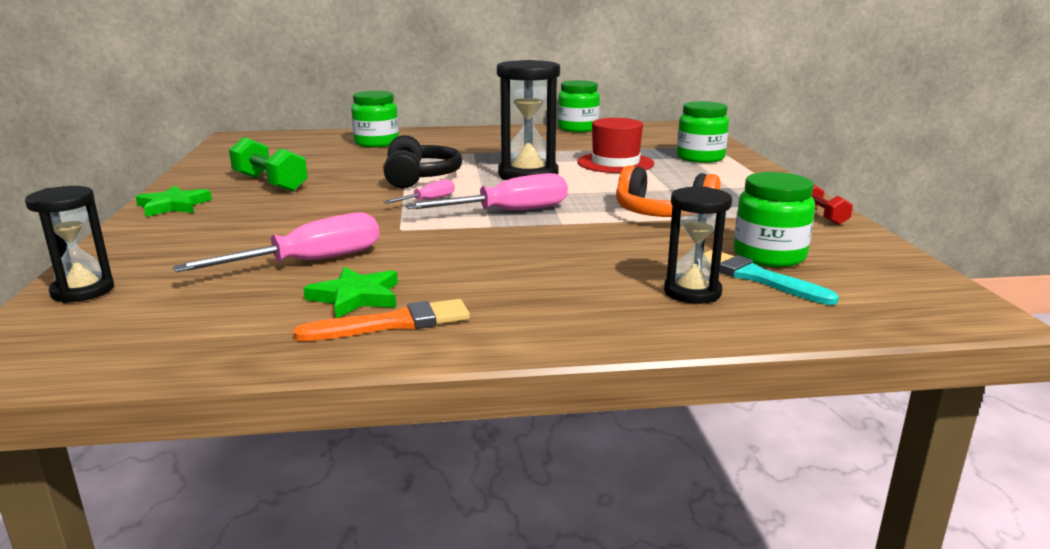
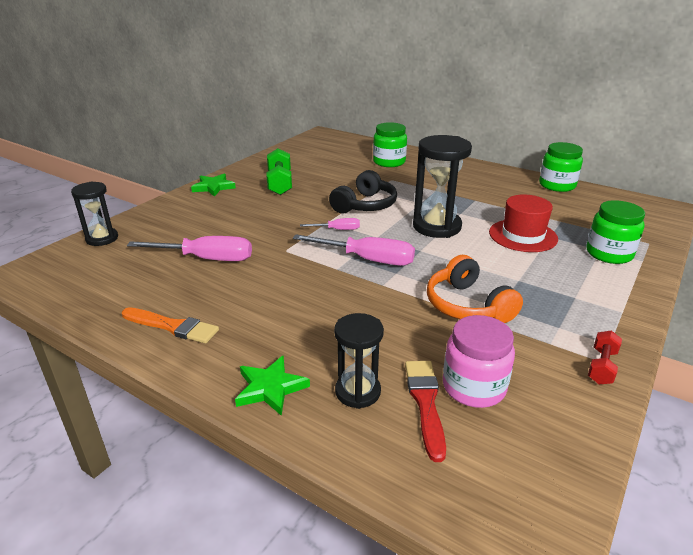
camera: 40 degrees right, 10 degrees up
(356, 297) = (187, 297): green star -> green star (270, 388)
(756, 277) = (425, 403): turquoise brush -> red brush
(769, 256) = (473, 387): green jar -> pink jar

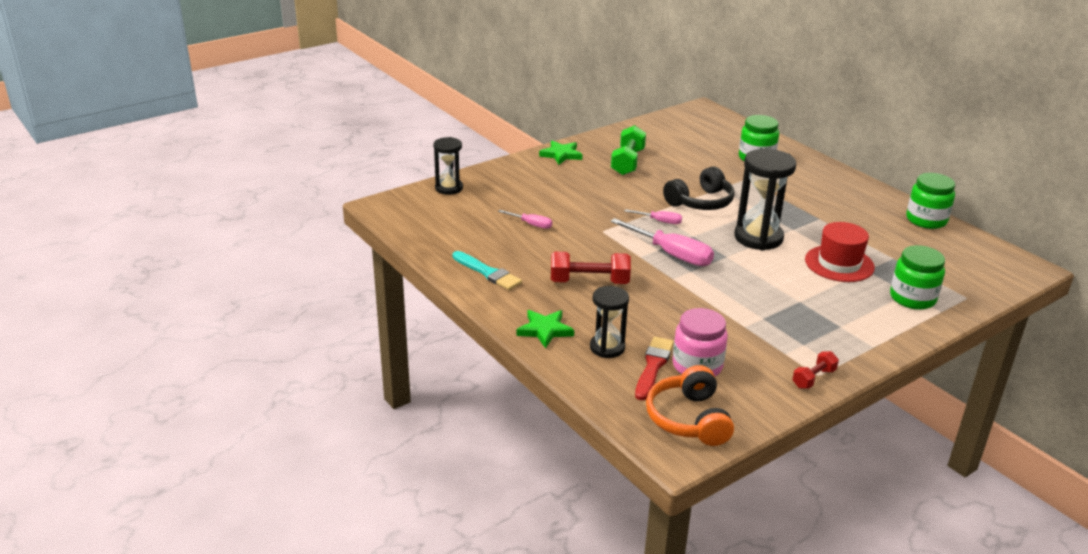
camera: 20 degrees right, 0 degrees up
(172, 326) = (488, 273): orange brush -> turquoise brush
(207, 259) = (531, 224): pink screwdriver -> pink screwdriver, size x0.52
(297, 309) = (589, 282): none -> red dumbbell
(467, 305) = (736, 310): orange headphones -> orange headphones (689, 419)

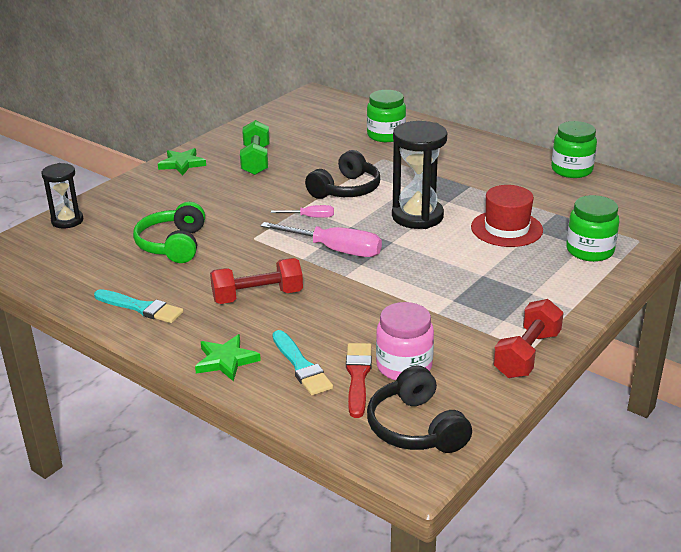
camera: 15 degrees left, 0 degrees up
(531, 224) = (173, 245): pink screwdriver -> green headphones
(607, 347) = (301, 366): black hourglass -> turquoise brush
(689, 419) = (416, 428): orange headphones -> black headphones
(813, 378) = (527, 354): red dumbbell -> red dumbbell, size x1.72

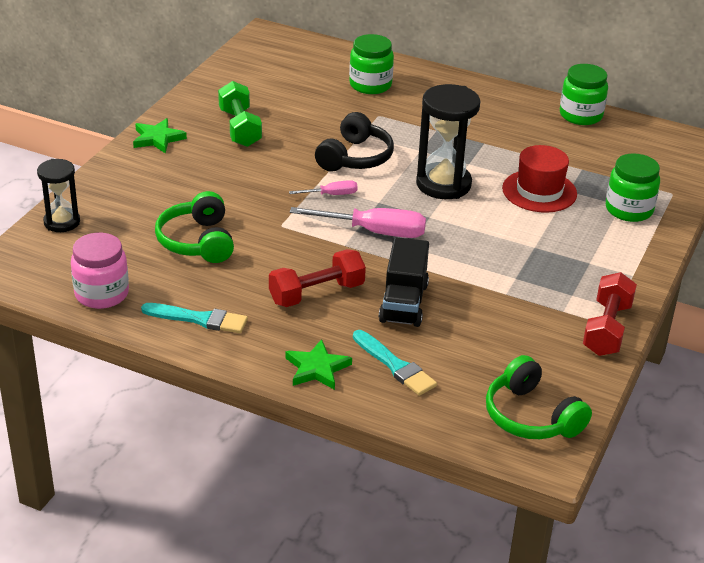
camera: 15 degrees left, 5 degrees up
(335, 312) = (403, 303): none -> black truck
(358, 376) = (455, 370): red brush -> none
(404, 366) = (495, 354): pink jar -> pink jar (102, 294)
(416, 428) = (531, 416): black headphones -> green headphones

